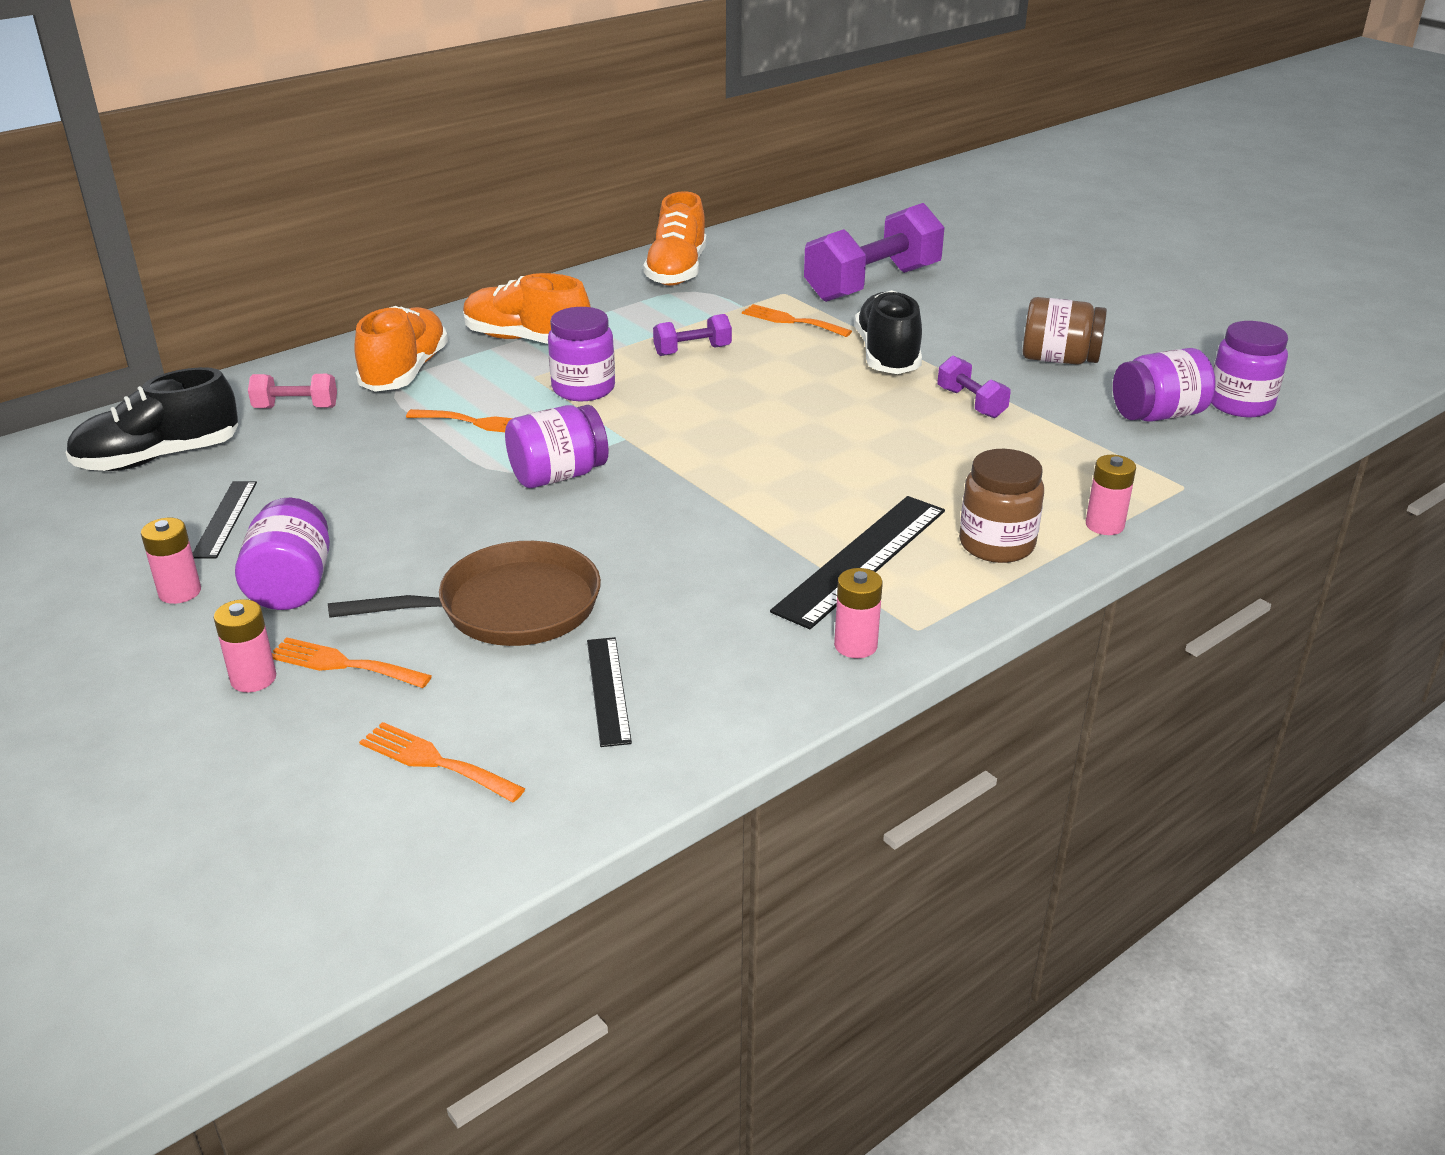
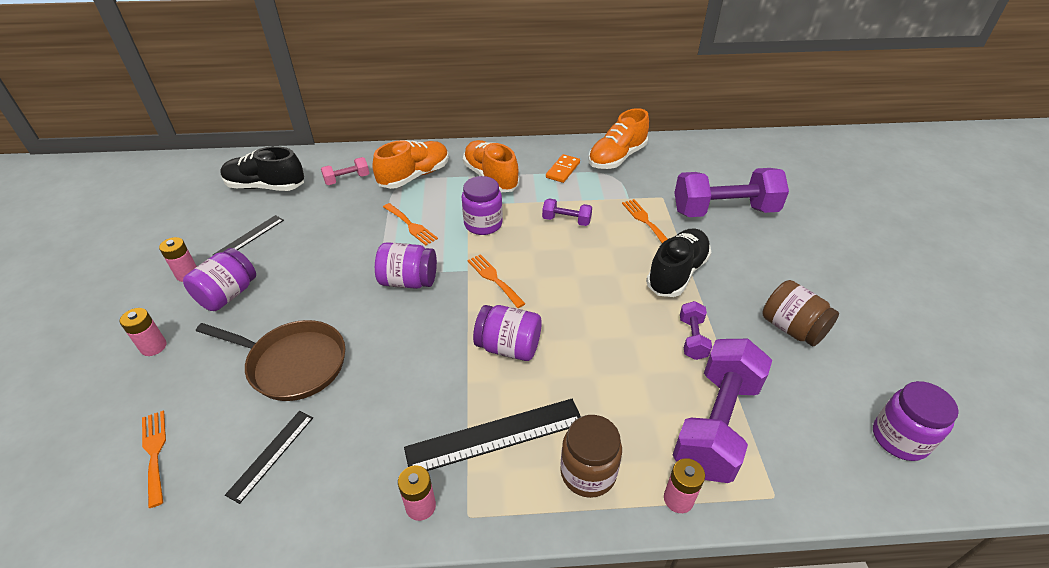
camera: 35 degrees right, 10 degrees up
(296, 408) = (347, 179): pink dumbbell -> pink dumbbell turned 60 degrees counterclockwise
(343, 664) = (192, 359): orange fork -> orange fork (494, 279)
(620, 304) = (562, 170): none -> orange domino
(1074, 458) = (716, 424): none -> purple dumbbell
(1158, 415) = (819, 415): purple jar -> purple jar (508, 347)

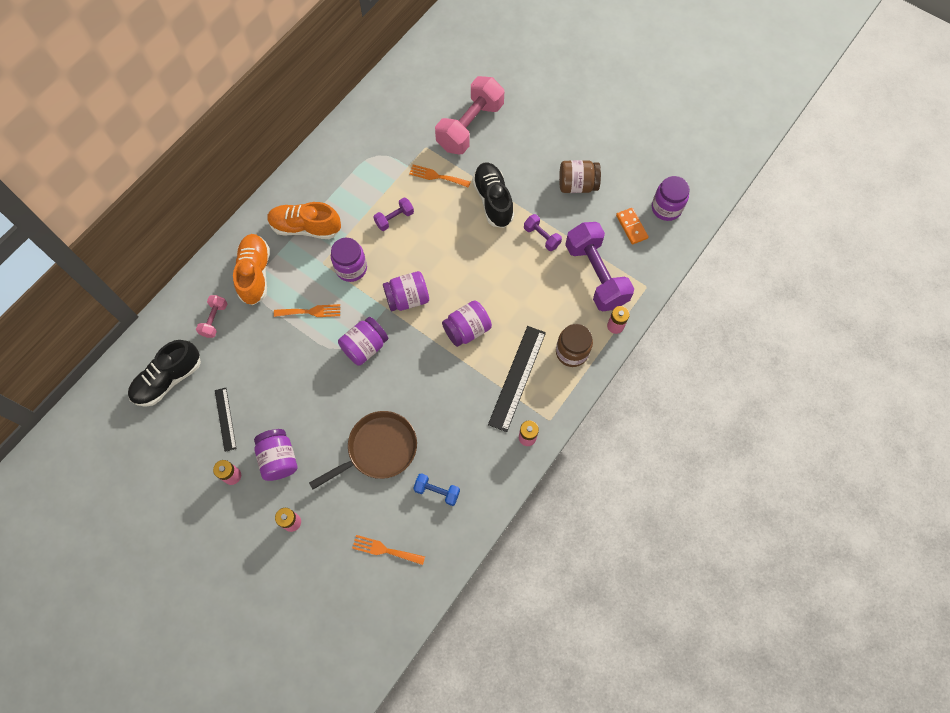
camera: 50 degrees left, 25 degrees up
(271, 454) = (437, 491): black ruler -> blue dumbbell
(494, 279) = (407, 298): orange fork -> purple jar
(562, 170) = (342, 178): orange domino -> orange domino (631, 227)
(617, 157) = (361, 135): orange shoe -> none
(724, 211) = (470, 126): purple dumbbell -> pink dumbbell

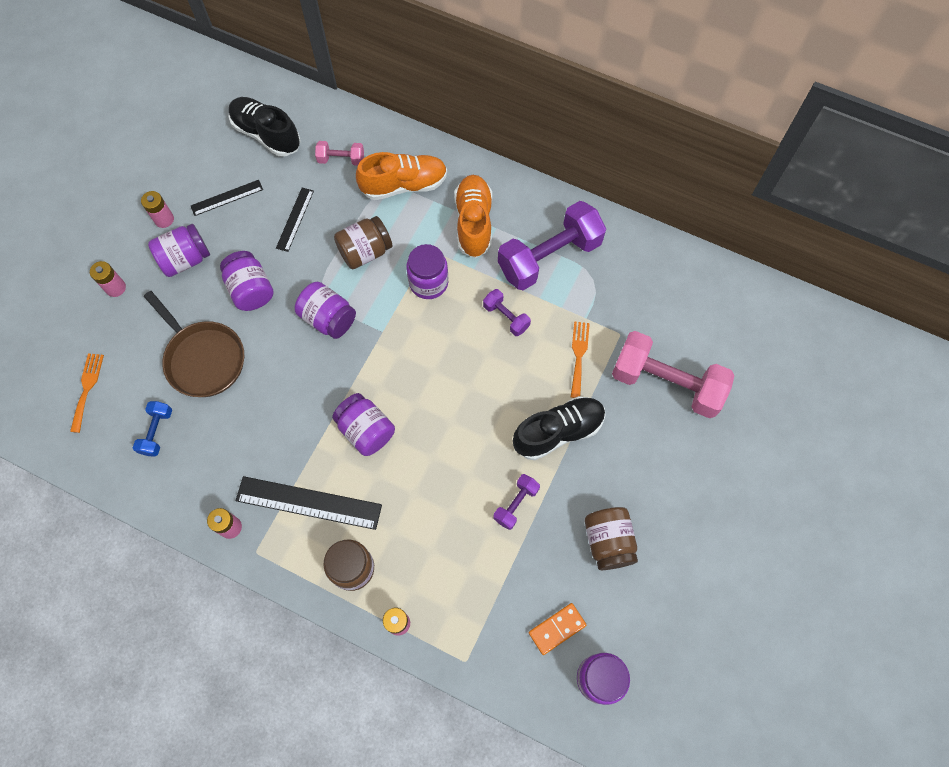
camera: 80 degrees right, 0 degrees up
(264, 364) = (295, 219): none -> black ruler
(310, 311) = (365, 252): orange fork -> brown jar
(407, 298) = (398, 353): purple jar -> purple jar (251, 290)
(596, 275) = (471, 586): purple dumbbell -> purple dumbbell (549, 257)

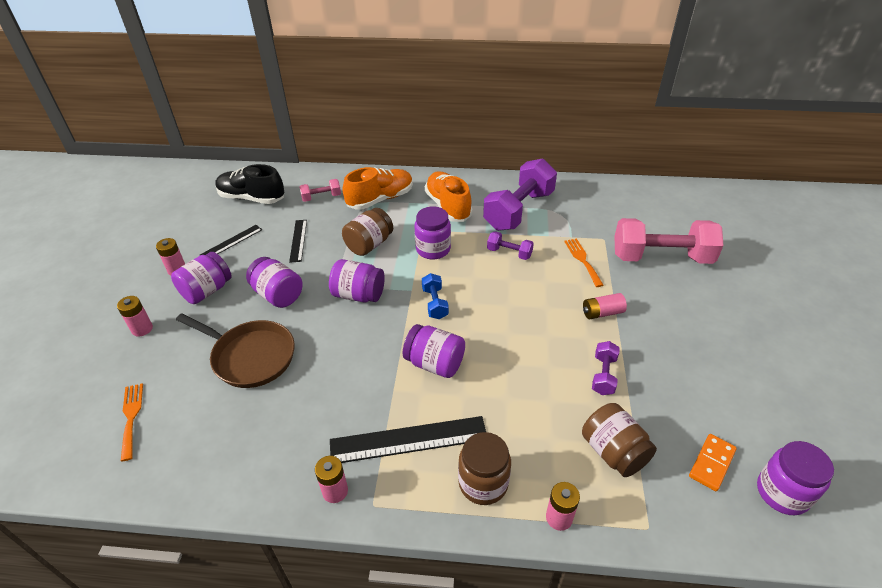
camera: 20 degrees left, 25 degrees down
(157, 432) = (221, 431): blue dumbbell -> blue dumbbell (435, 303)
(558, 432) = (602, 313): black shoe -> pink battery
(608, 542) = (701, 376): brown jar -> brown jar (613, 452)

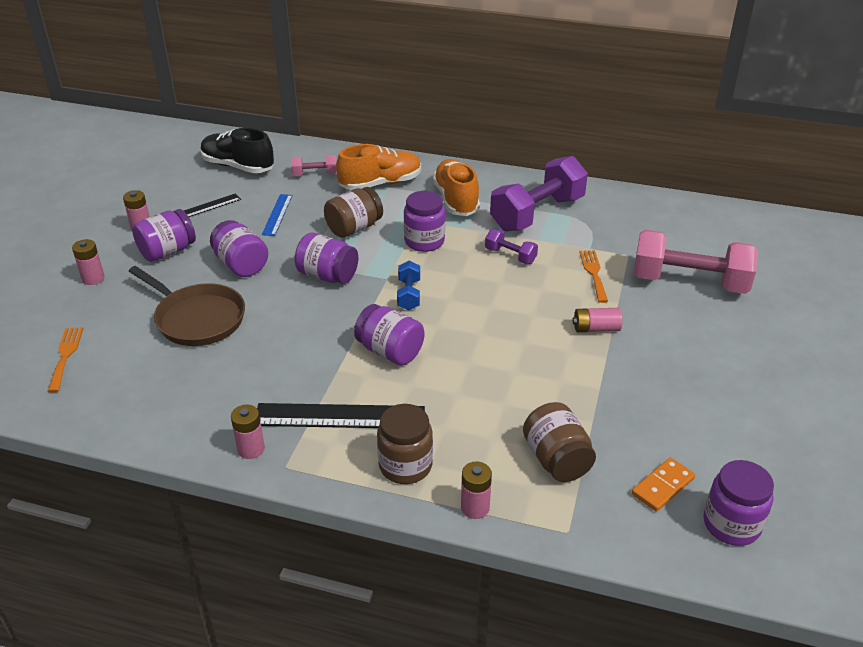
camera: 10 degrees right, 5 degrees down
(298, 240) = (277, 214): black ruler -> blue ruler
(603, 375) = (573, 388): purple dumbbell -> none

